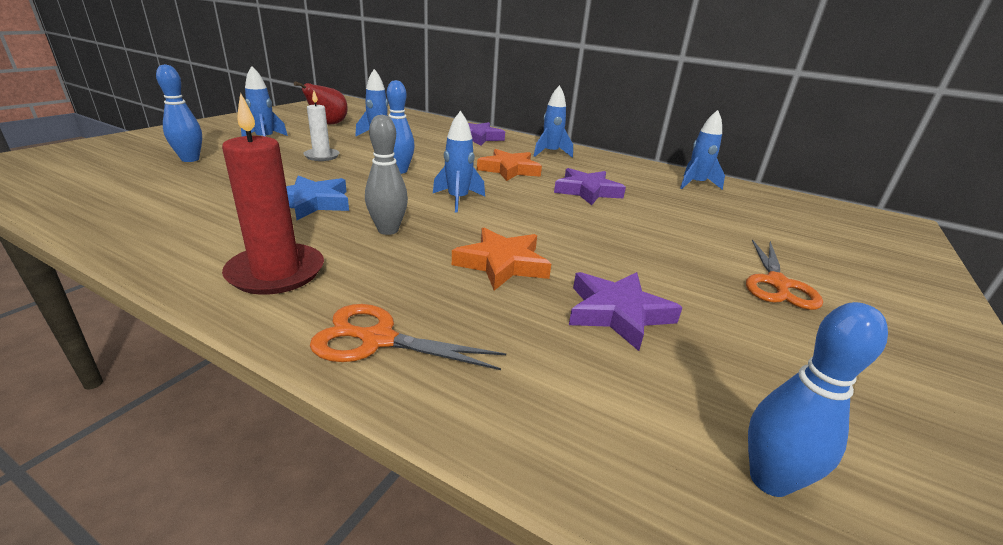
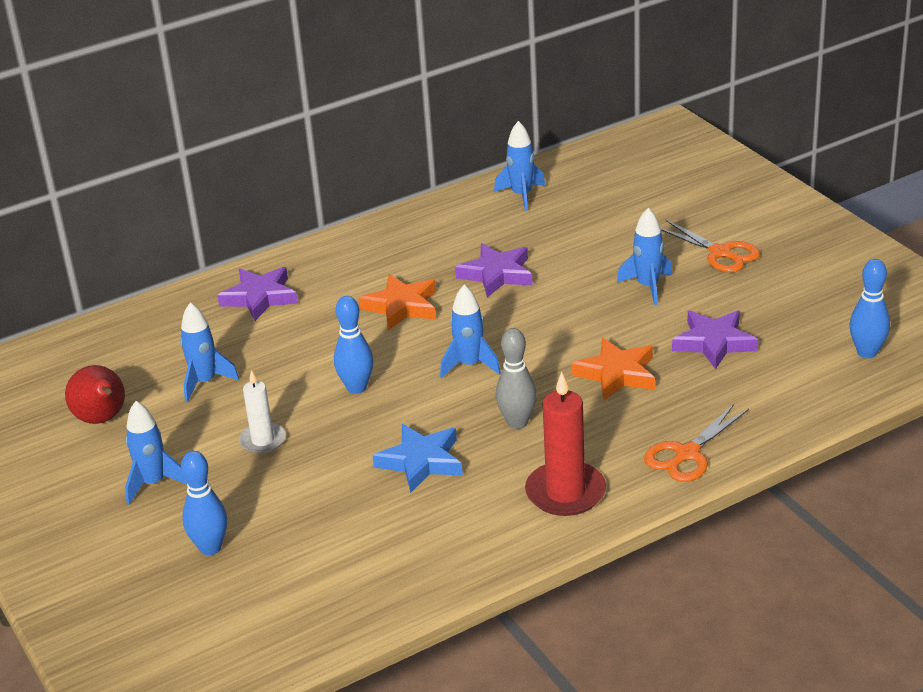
camera: 55 degrees left, 5 degrees up
(550, 153) = (363, 257): blue rocket -> blue rocket (648, 287)

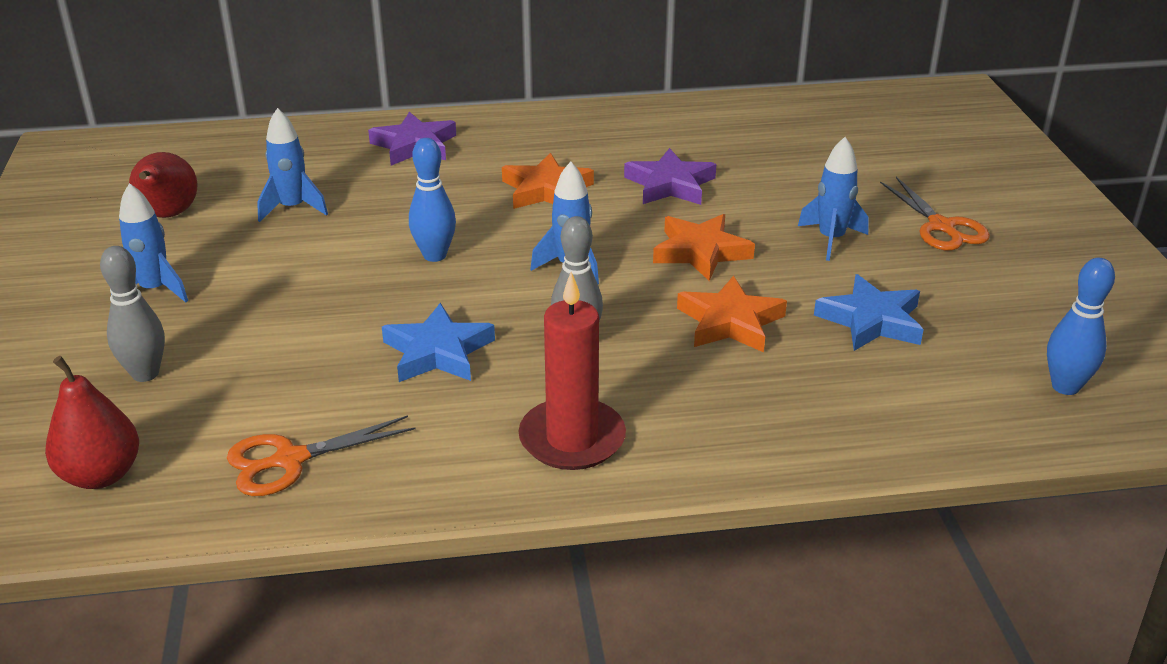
camera: 20 degrees right, 0 degrees up
(210, 548) = (145, 374): blue bowling pin -> grey bowling pin
(248, 627) = (101, 475): none -> red pear
(263, 440) = (296, 280): white candle -> none
(521, 195) = (753, 118): blue rocket -> none
(558, 325) = (700, 252): none -> orange star
(687, 454) = (752, 440): orange scissors -> orange scissors (290, 460)
(714, 343) = (871, 320): purple star -> blue star

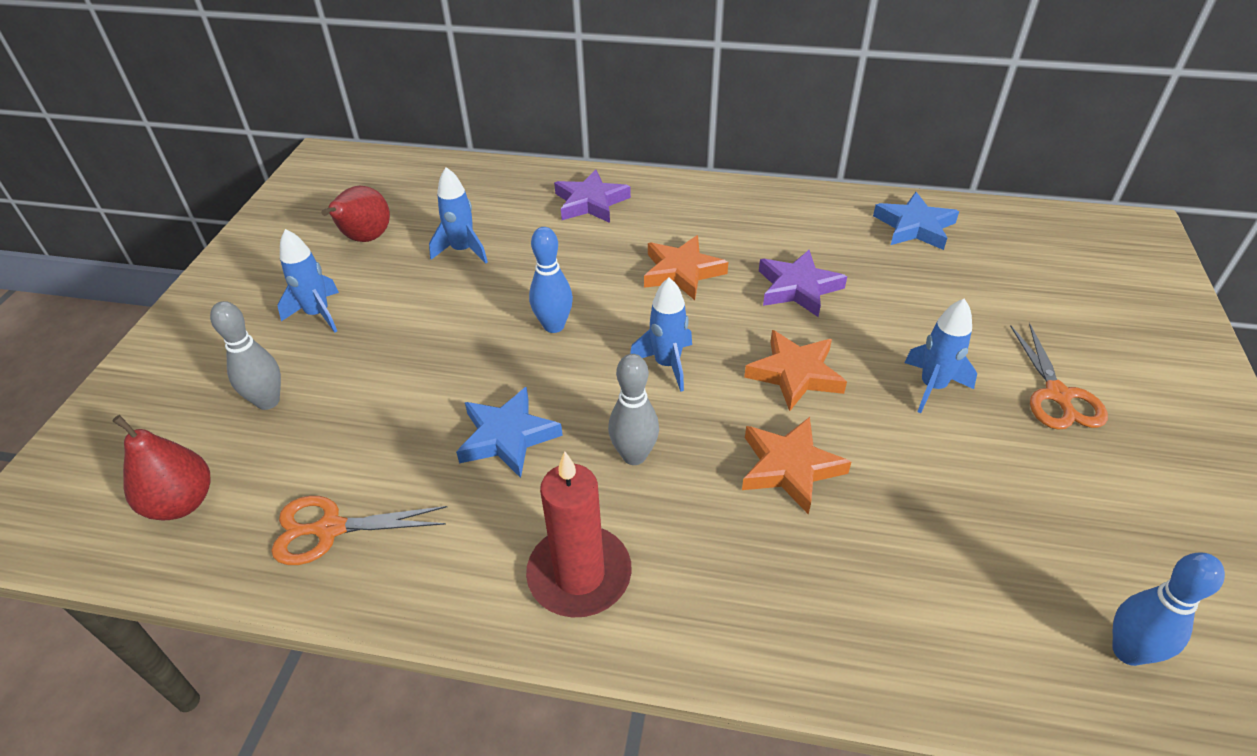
camera: 20 degrees right, 10 degrees up
(871, 320) = (936, 501): blue star -> blue star (914, 227)

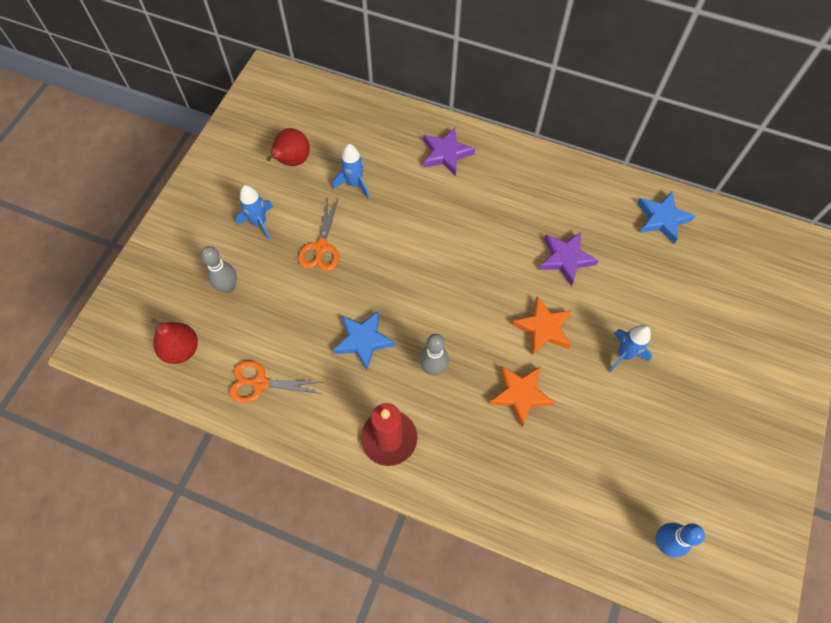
camera: 10 degrees right, 20 degrees up
(554, 326) = (403, 261): blue bowling pin -> none
(667, 364) = (467, 305): blue rocket -> none
(682, 272) = (494, 230): orange star -> none
(1057, 395) = (698, 376): orange scissors -> orange scissors (321, 247)

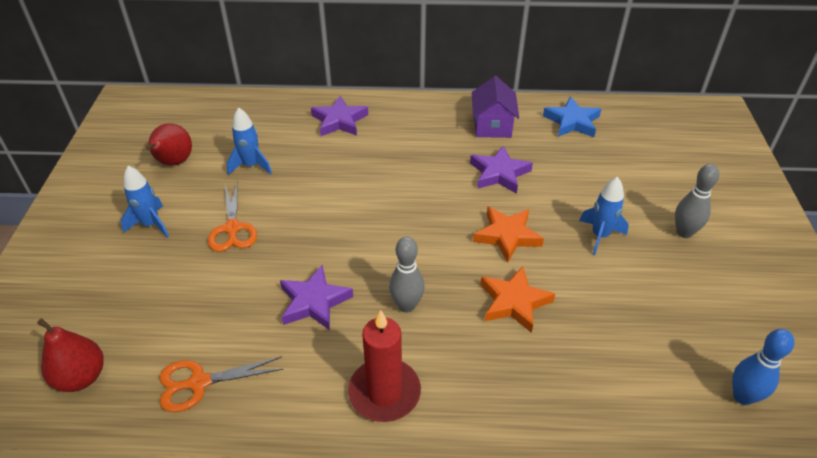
camera: 20 degrees left, 20 degrees down
(228, 287) = (128, 295): grey bowling pin -> grey bowling pin (684, 232)
(363, 340) = (314, 302): blue star -> purple star
(583, 201) = (492, 126): none -> purple house

